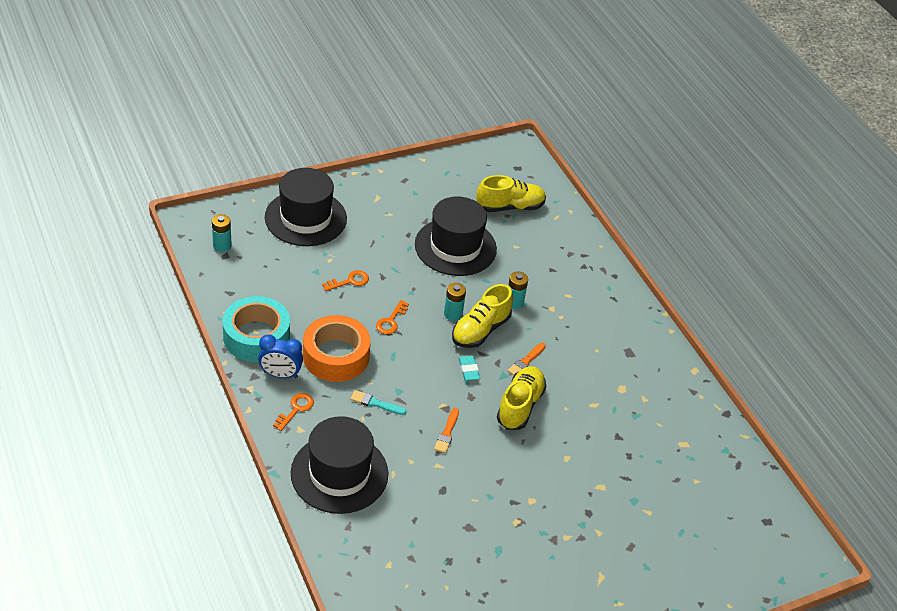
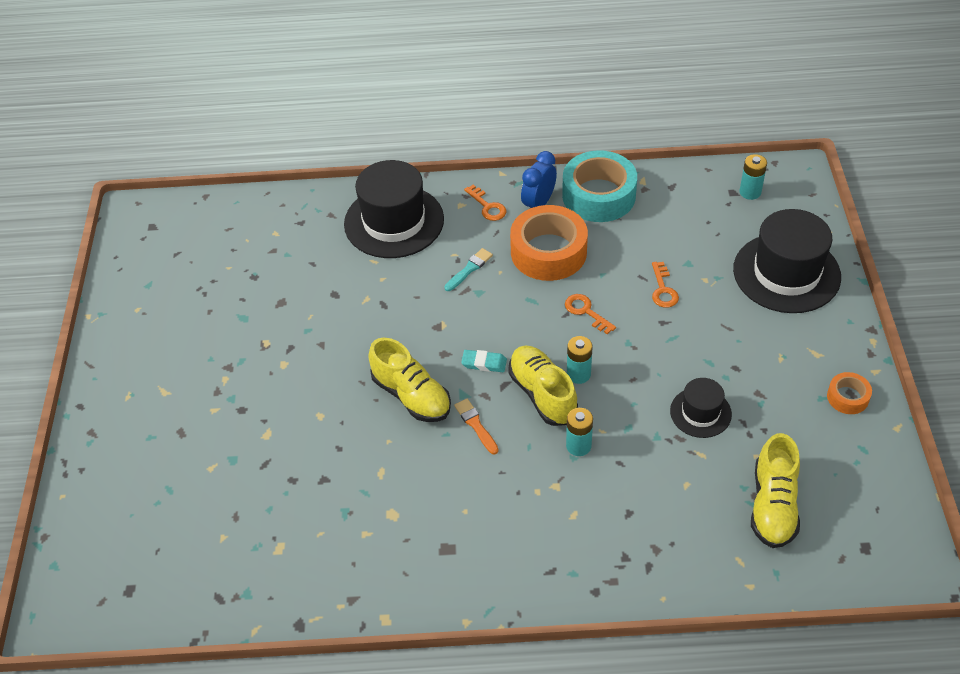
camera: 120 degrees right, 5 degrees up
(408, 181) = (847, 397): none -> orange tape
(447, 433) = (404, 318): orange brush -> none
(455, 247) = (700, 412): black hat -> black hat, size x0.53

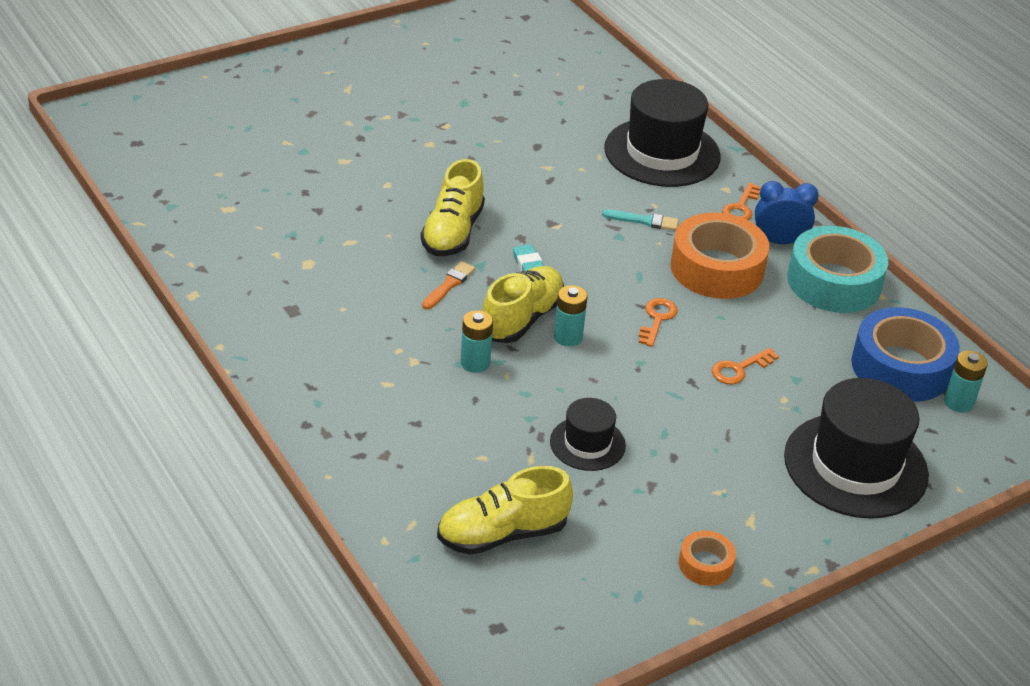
camera: 55 degrees right, 10 degrees down
(703, 204) = (901, 367): none -> blue tape

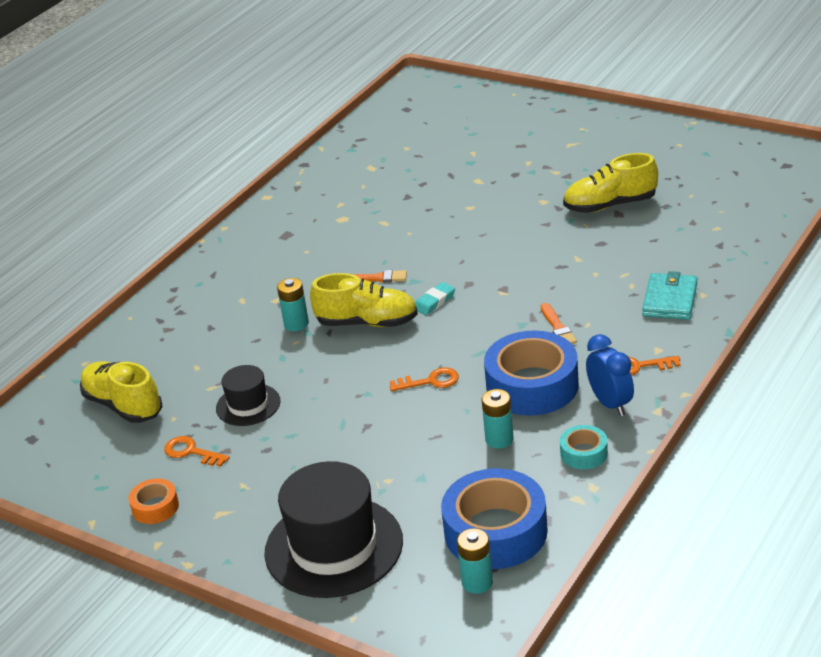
camera: 70 degrees right, 5 degrees down
(452, 232) = (441, 255): yellow shoe -> yellow shoe (610, 205)
(568, 337) = (365, 350): turquoise battery -> turquoise battery (499, 439)
(644, 221) = (558, 327): turquoise brush -> orange brush
(662, 152) = (670, 300): black hat -> turquoise wallet
(717, 268) = (532, 385): orange tape -> blue tape
(739, 369) = (405, 444): orange key -> orange key (191, 452)
(834, 282) = (584, 453): turquoise tape -> turquoise tape, size x0.48

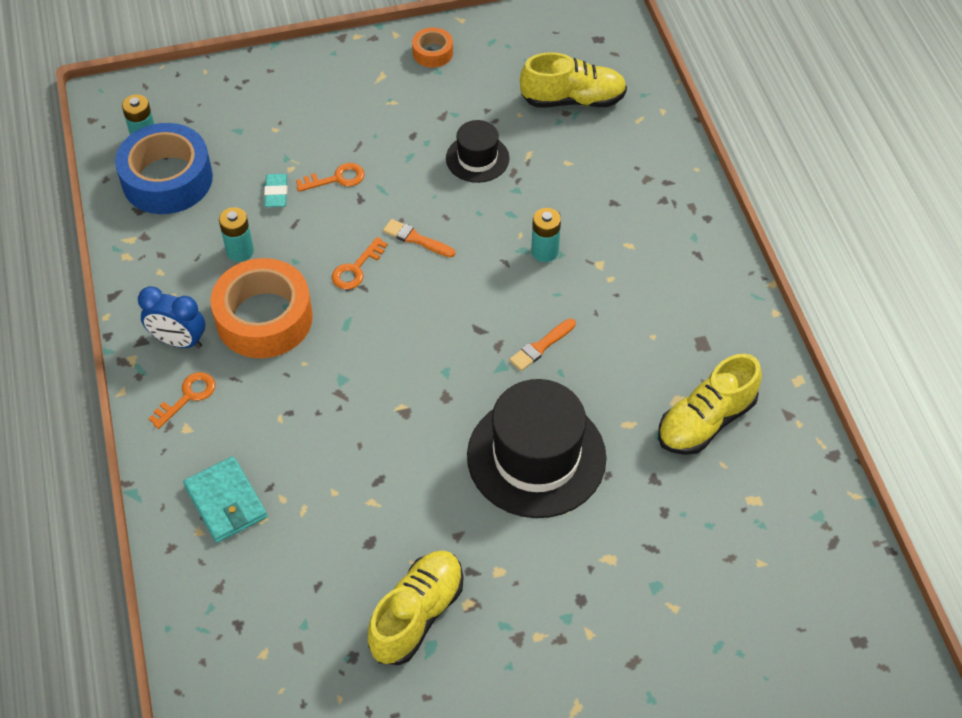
camera: 130 degrees right, 20 degrees up
(191, 452) = (466, 100): orange key -> orange key (336, 179)
(334, 547) = (272, 102): black hat -> black hat (536, 456)
(367, 323) = (484, 292): yellow shoe -> yellow shoe (705, 421)
(434, 302) = (452, 354): turquoise eraser -> turquoise eraser (276, 193)
(532, 385) = (264, 318): blue tape -> orange tape
(558, 327) = (304, 396): orange brush -> orange brush (416, 239)
(584, 453) = (159, 280): turquoise tape -> none

